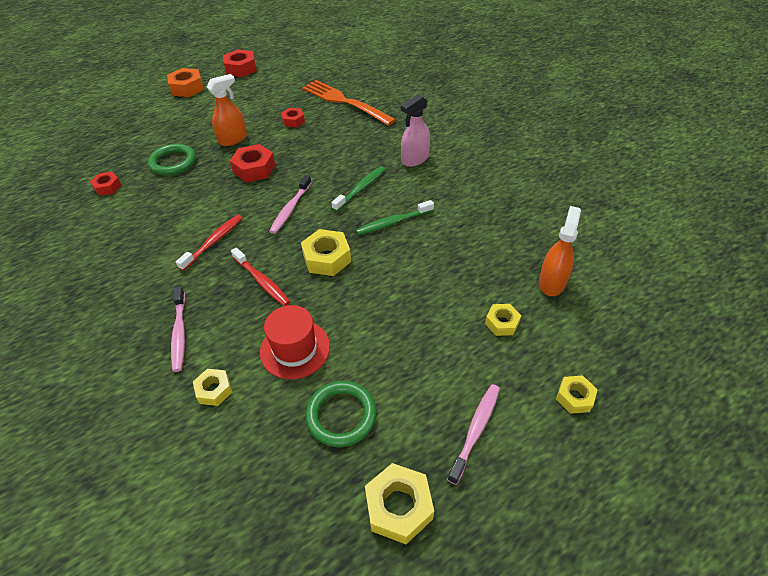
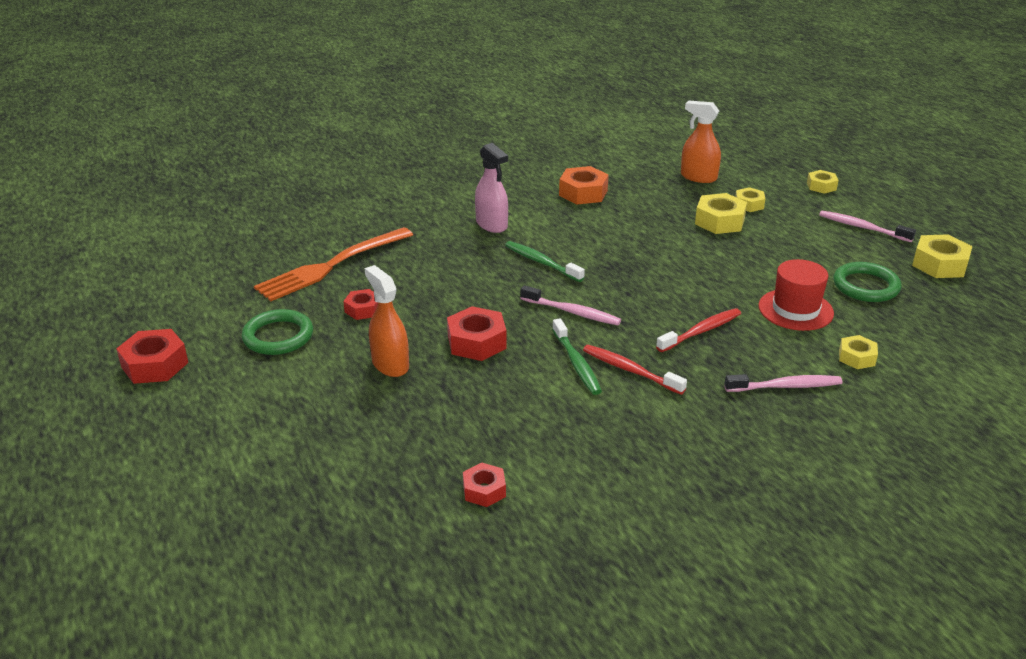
camera: 85 degrees left, 15 degrees down
(173, 162) = (434, 422): green ring -> green ring (278, 336)
(187, 88) = (187, 426): orange nut -> orange nut (583, 193)
(327, 258) = (664, 288): yellow nut -> yellow nut (719, 221)
(393, 222) = (606, 245): green toothbrush -> green toothbrush (576, 363)

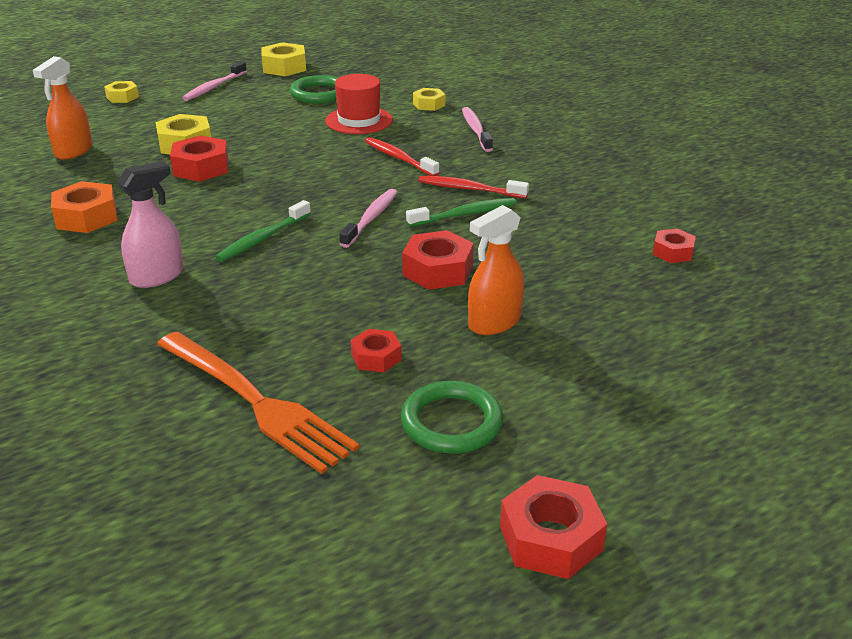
camera: 95 degrees left, 0 degrees up
(631, 370) = (470, 189): red toothbrush -> red toothbrush turned 75 degrees clockwise
(671, 231) = (201, 168): none -> red nut
(749, 204) = (151, 129): yellow nut -> none

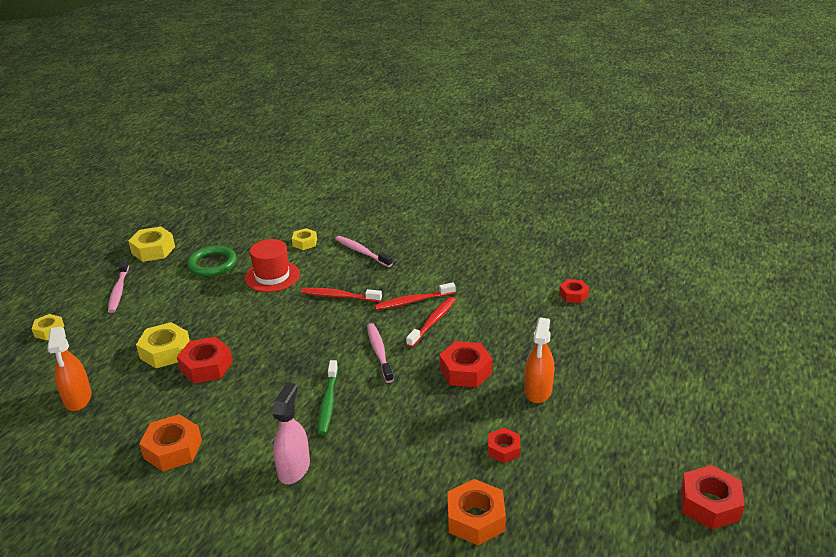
camera: 35 degrees left, 0 degrees up
(257, 402) = (476, 519): orange fork -> orange nut
(451, 422) = (591, 467): green ring -> none
(464, 214) = (432, 322): green toothbrush -> red toothbrush

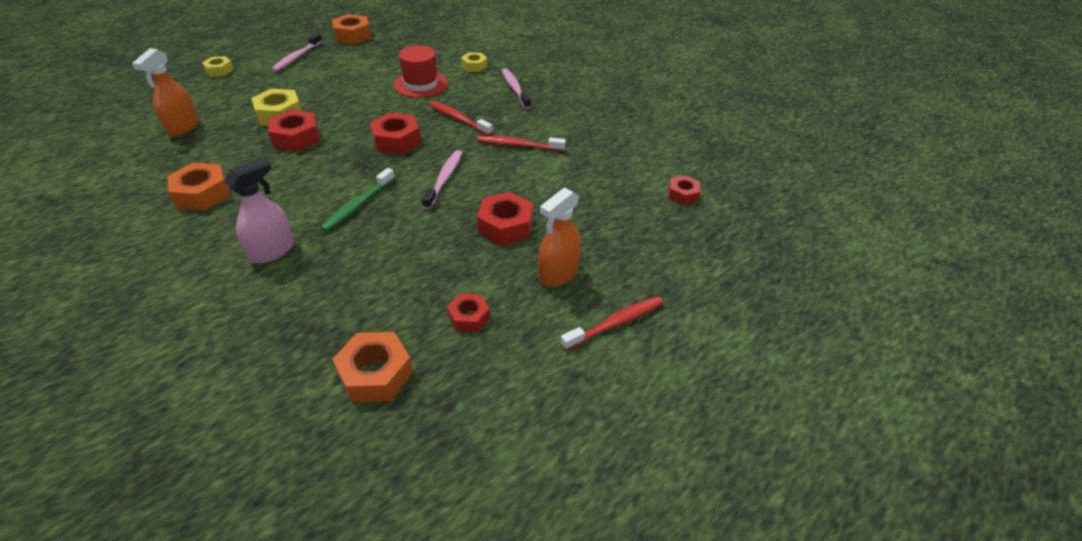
camera: 25 degrees right, 10 degrees up
(153, 250) = (353, 36): yellow nut -> orange nut
(212, 264) = (385, 60): green ring -> none
(432, 322) = (518, 170): red toothbrush -> red toothbrush (614, 323)
(709, 504) = (637, 485): red nut -> red nut (396, 140)

